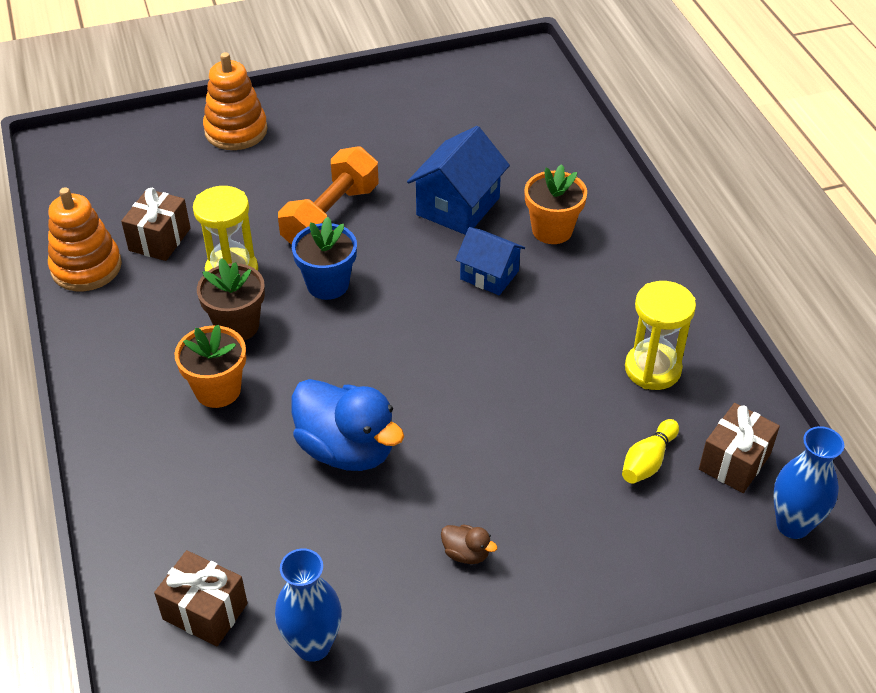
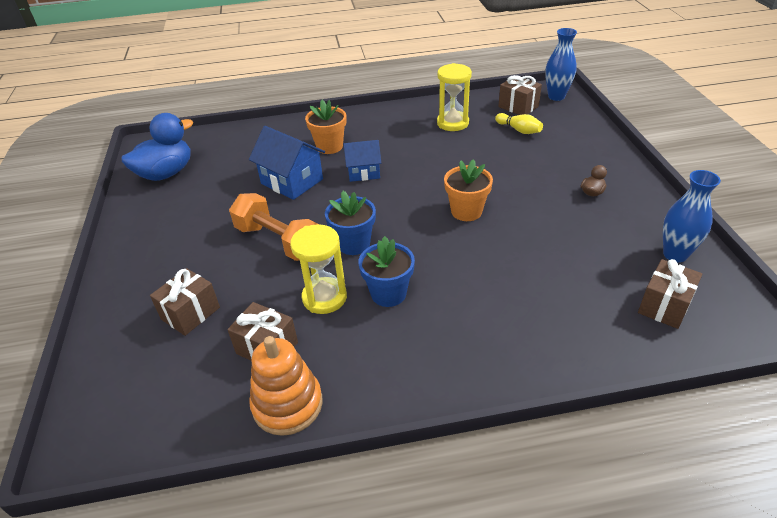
camera: 80 degrees left, 5 degrees down
(212, 173) = (190, 313): none -> brown gift
(218, 390) = (457, 304): orange flower pot -> orange flower pot (466, 211)
(236, 131) = (138, 298): orange stacking toy -> none
(237, 326) = (388, 293): brown flower pot -> blue flower pot
(346, 449) = (515, 237): blue duck -> blue duck (166, 173)
(489, 275) = (363, 172): blue house -> blue house turned 45 degrees clockwise

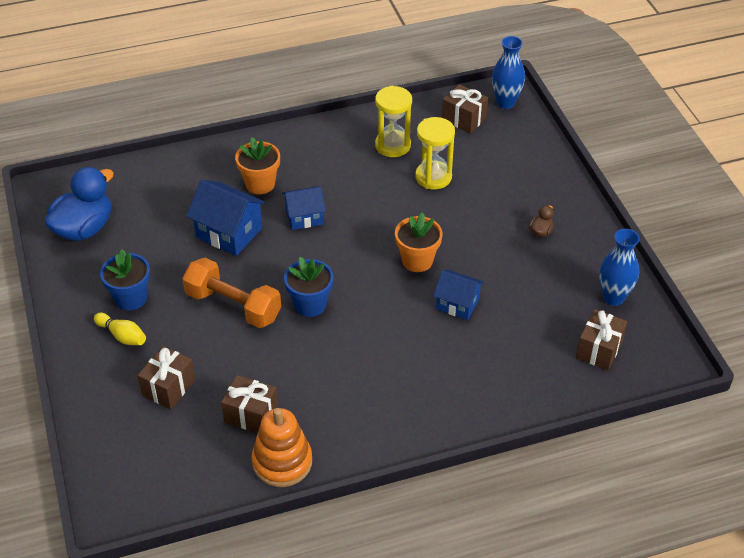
camera: 10 degrees left, 5 degrees up
(324, 298) = (293, 363): yellow hourglass -> yellow hourglass (433, 177)
(388, 293) = (352, 355): blue flower pot -> blue flower pot (131, 298)
(505, 251) = (457, 304): none -> blue house
(519, 130) = (466, 153): yellow bowling pin -> yellow bowling pin (122, 336)

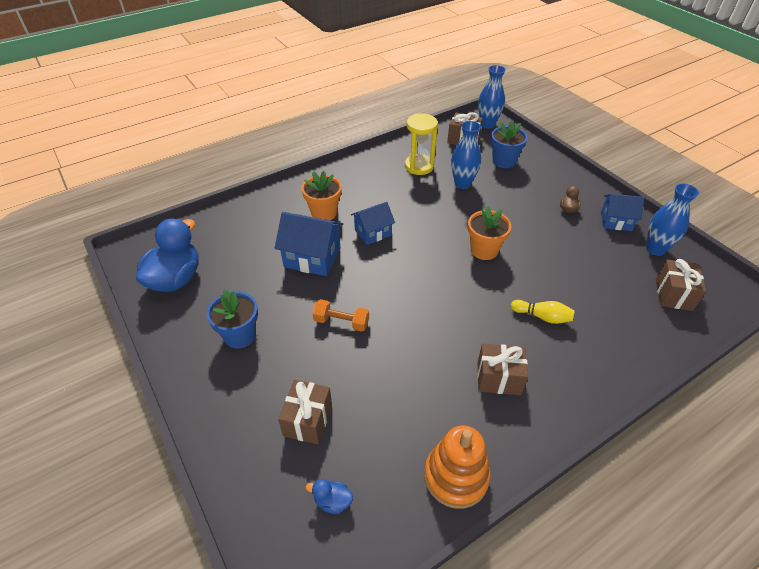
camera: 15 degrees left, 0 degrees up
(122, 336) = (243, 375): yellow bowling pin -> yellow bowling pin (542, 317)
(167, 456) = (332, 501): none -> blue duck
(233, 305) = (341, 322): orange dumbbell -> orange dumbbell, size x0.58
(251, 415) = (402, 430): brown gift -> brown gift (498, 378)
(310, 304) = (411, 306): blue flower pot -> blue flower pot (504, 161)
(433, 177) = (462, 184): yellow hourglass -> blue vase
(457, 304) = (537, 279): blue house -> blue house (616, 221)

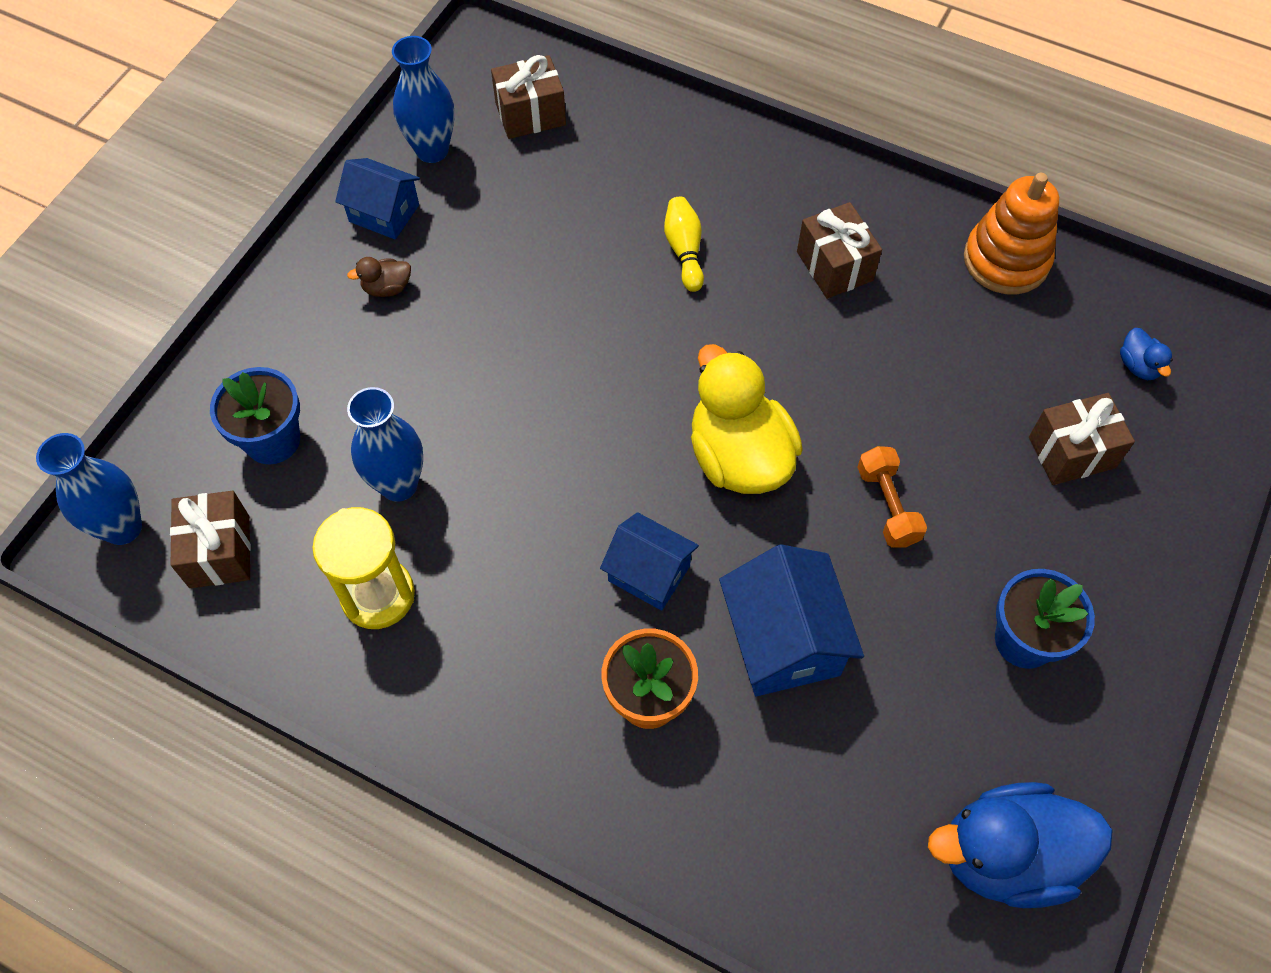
camera: 120 degrees left, 15 degrees up
(405, 282) = (739, 456): none -> yellow duck
(484, 250) = (582, 374): orange flower pot -> none
(616, 221) = (384, 213): blue house -> blue house turned 45 degrees counterclockwise

